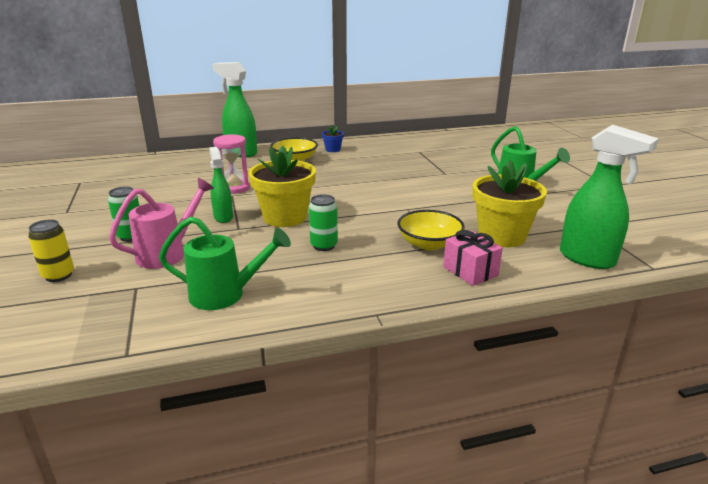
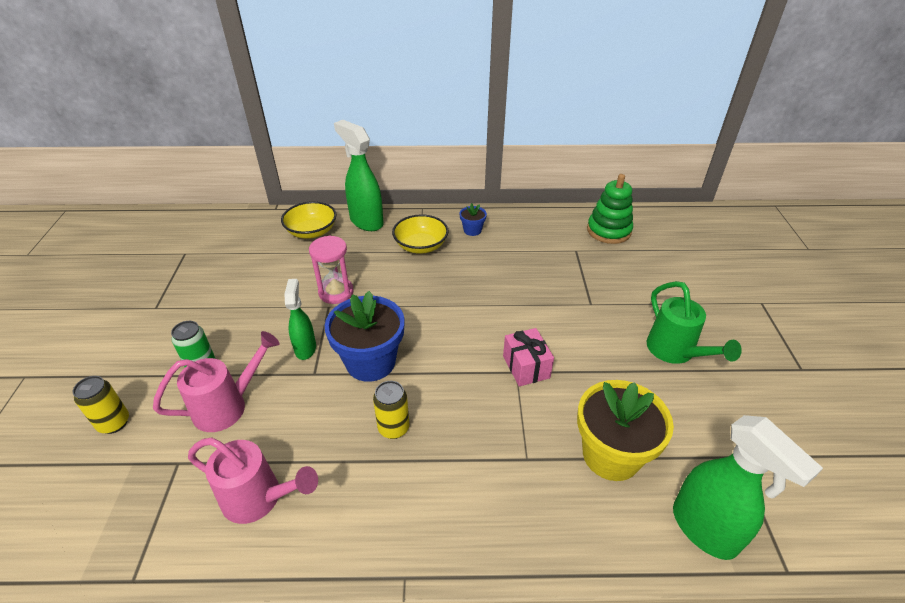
camera: 15 degrees right, 15 degrees up
(225, 295) = (259, 498): green watering can -> pink watering can
(285, 217) = (370, 362): yellow flower pot -> blue flower pot
(324, 245) = (393, 428): green can -> yellow can
(429, 244) = (515, 451): yellow bowl -> yellow bowl (312, 231)
(438, 141) = (608, 231): none -> green stacking toy
(470, 271) = (544, 520): pink gift -> pink gift (526, 367)

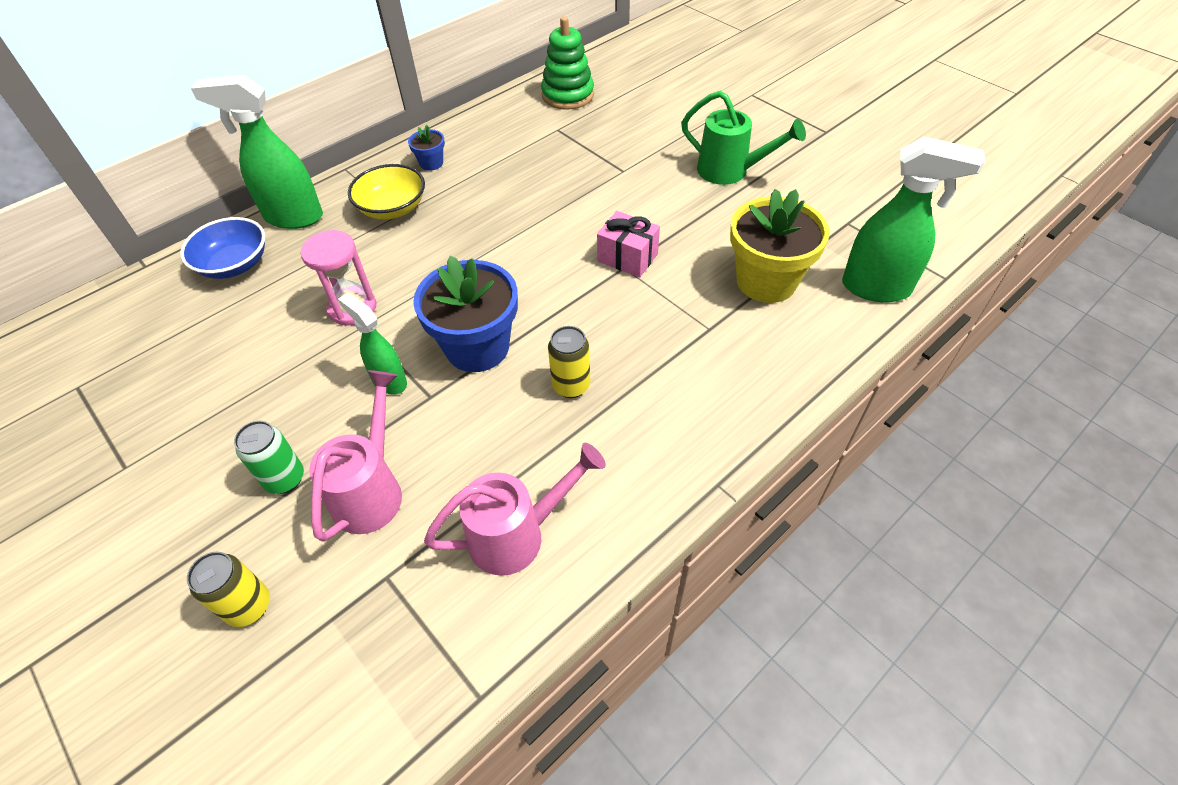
camera: 40 degrees left, 10 degrees up
(312, 231) = (234, 264): yellow bowl -> blue bowl

